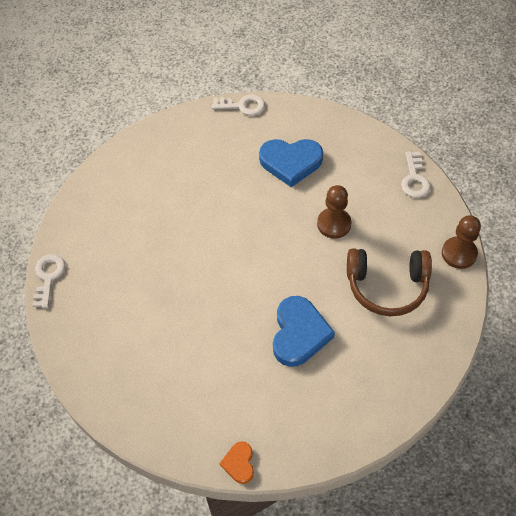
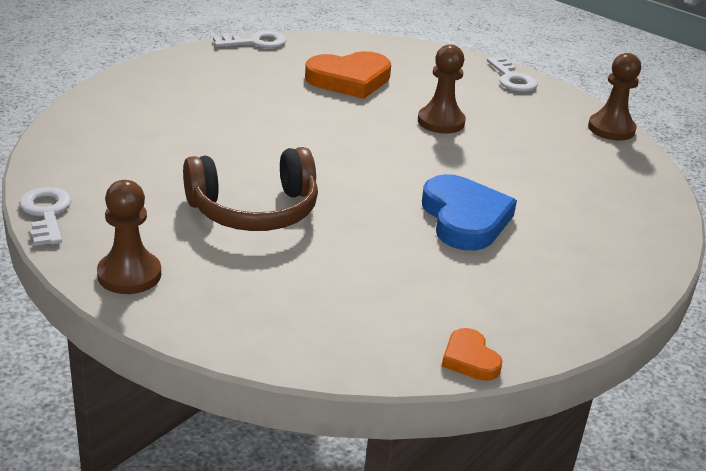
camera: 25 degrees left, 25 degrees down
(76, 344) = (129, 275): none -> brown pawn
(291, 162) = (349, 80): blue heart -> orange heart
(387, 286) = (547, 164): brown headphones -> brown headphones (254, 210)

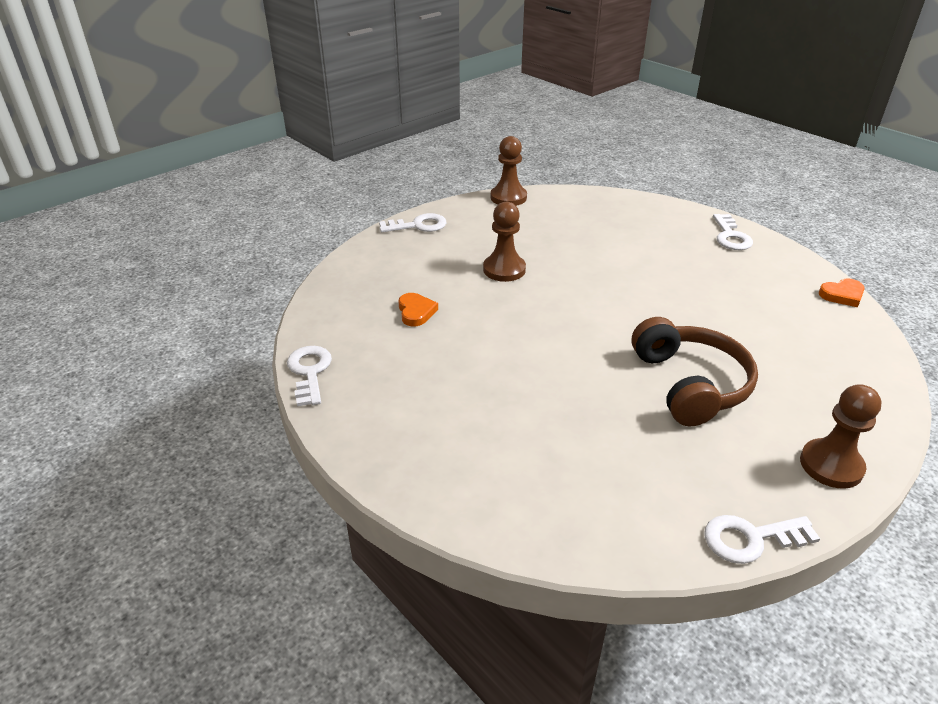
camera: 80 degrees left, 5 degrees up
(349, 80) = (416, 312): orange heart -> orange heart, size x0.52
(464, 218) = (665, 276): blue heart -> none
(599, 285) = (730, 236): none -> white key

